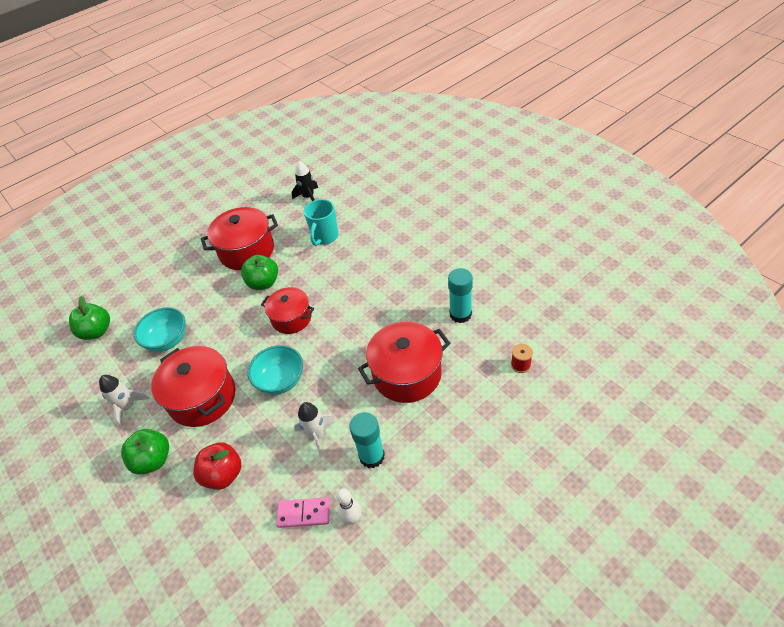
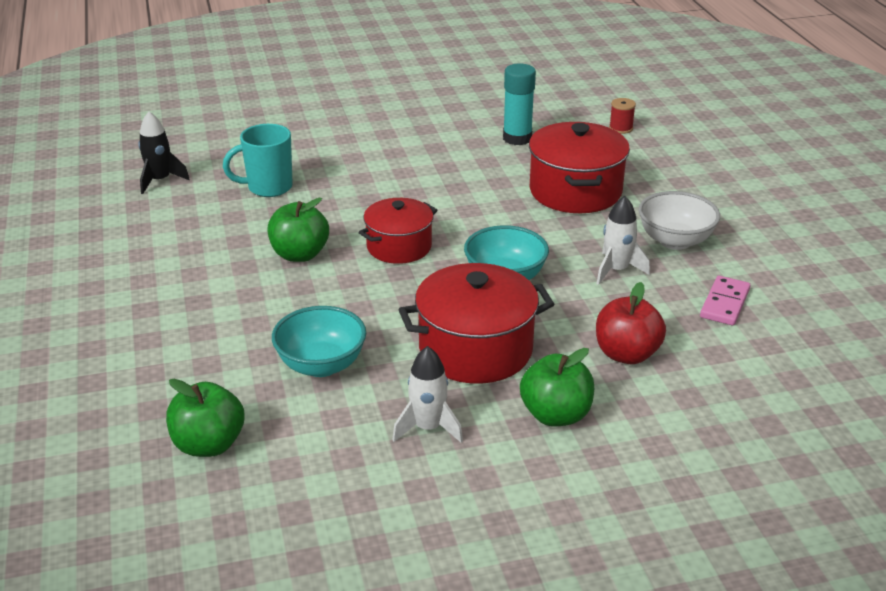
camera: 70 degrees left, 15 degrees down
(247, 251) = (208, 255): red pot -> none
(325, 237) = (268, 188): turquoise mug -> turquoise mug turned 120 degrees clockwise
(352, 518) = (750, 272): white bowling pin -> none
(372, 456) = (675, 241): turquoise glue stick -> white bowl

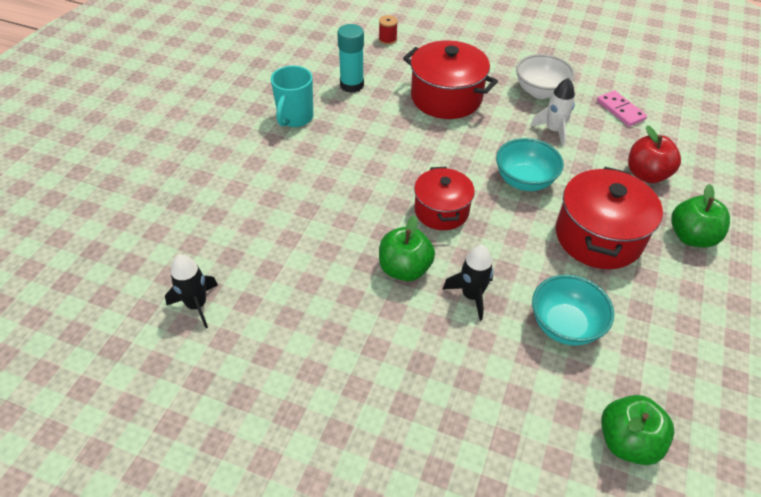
camera: 55 degrees left, 15 degrees up
(268, 188) = (284, 241): turquoise mug -> turquoise mug (295, 118)
(304, 300) = (471, 295): none -> black rocket
(428, 428) = (673, 304): white rocket -> none

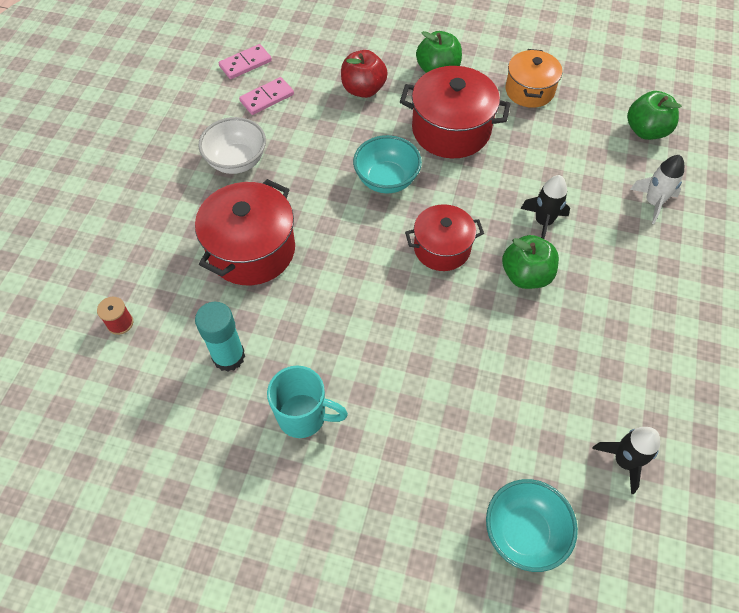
camera: 95 degrees left, 10 degrees up
(553, 130) = (304, 153): white rocket -> white rocket (653, 202)
(565, 326) = (556, 159): turquoise bowl -> turquoise bowl (524, 532)
(663, 99) = (245, 64): none -> pink domino
(678, 320) = (529, 90): none -> orange pot

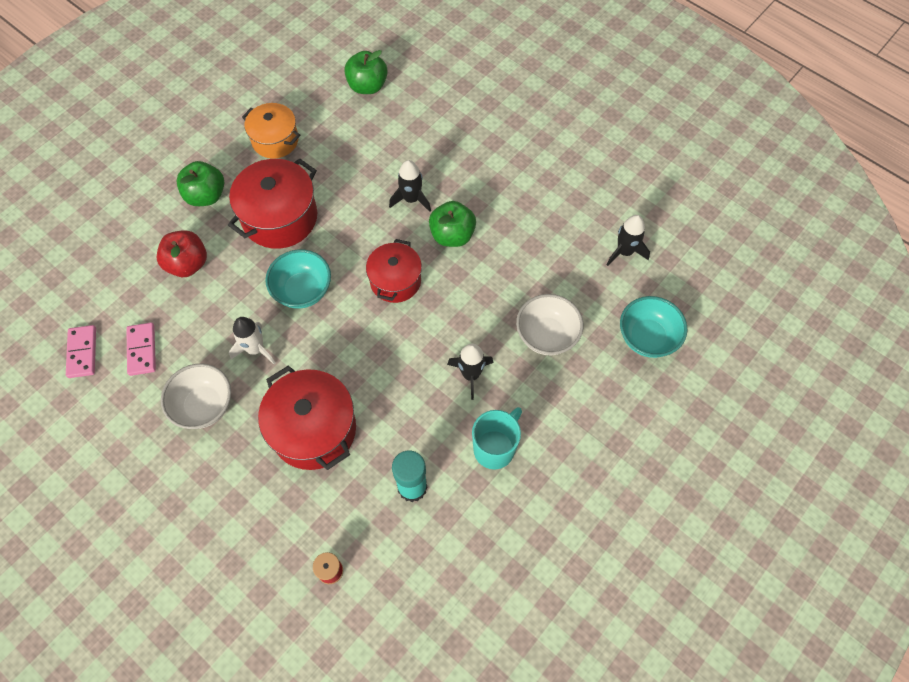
camera: 65 degrees left, 5 degrees up
(375, 359) = (470, 374): none -> black rocket
(462, 416) = (546, 335): none -> white bowl
(653, 202) = (435, 120): white rocket -> white rocket (255, 349)

